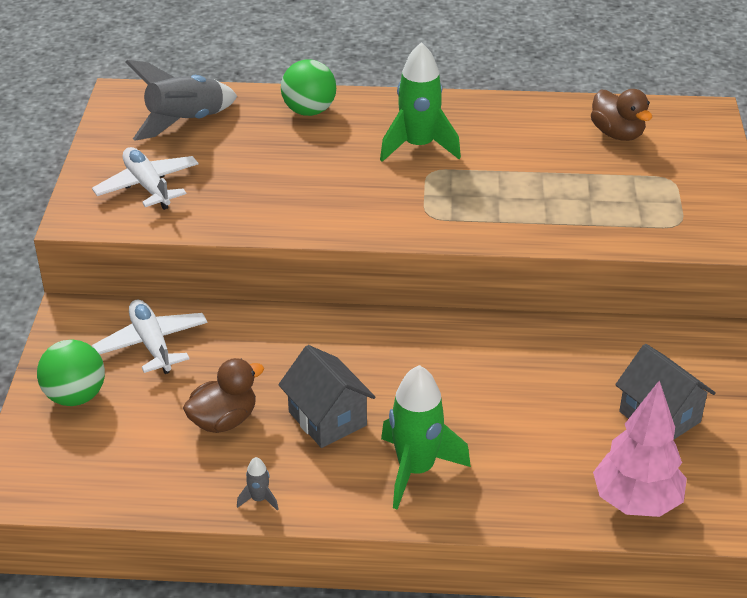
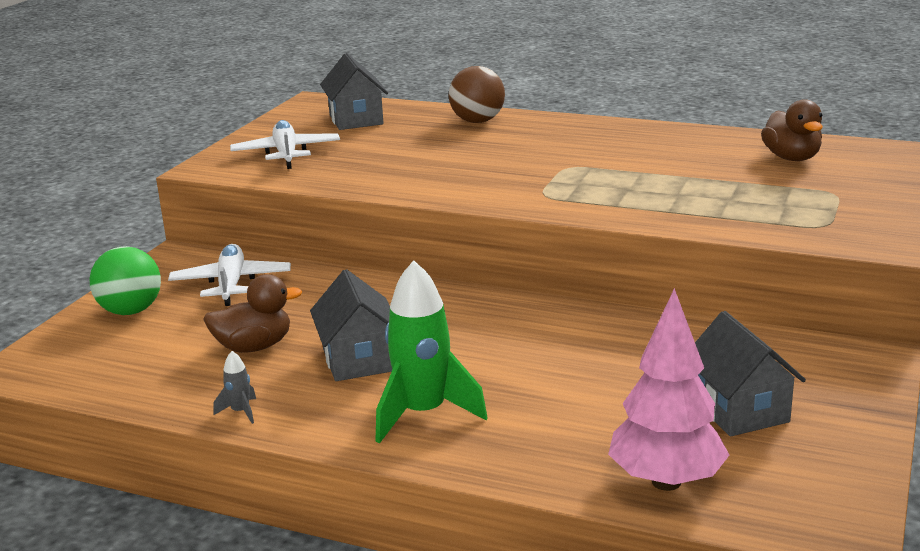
camera: 20 degrees right, 15 degrees down
(185, 122) = (356, 120): grey rocket -> grey house
(309, 111) = (477, 121): green ball -> brown ball
(418, 146) = (569, 150): green rocket -> none

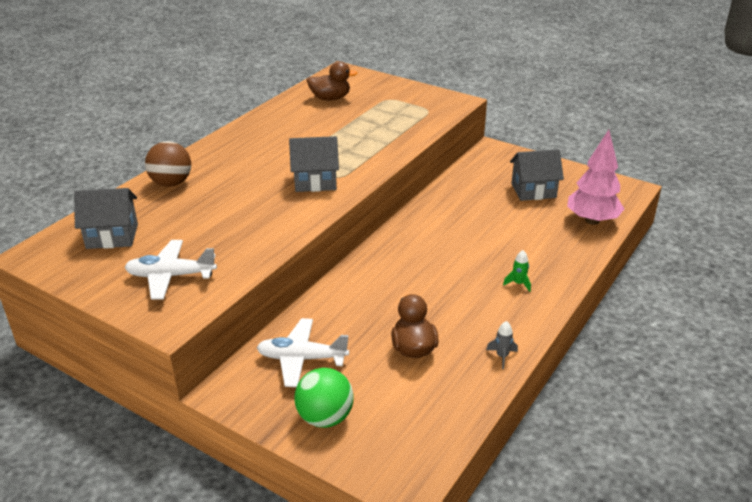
camera: 80 degrees left, 10 degrees up
(359, 360) = (447, 303): grey house -> grey house (315, 181)
(423, 414) = (518, 284): green rocket -> green rocket, size x0.42

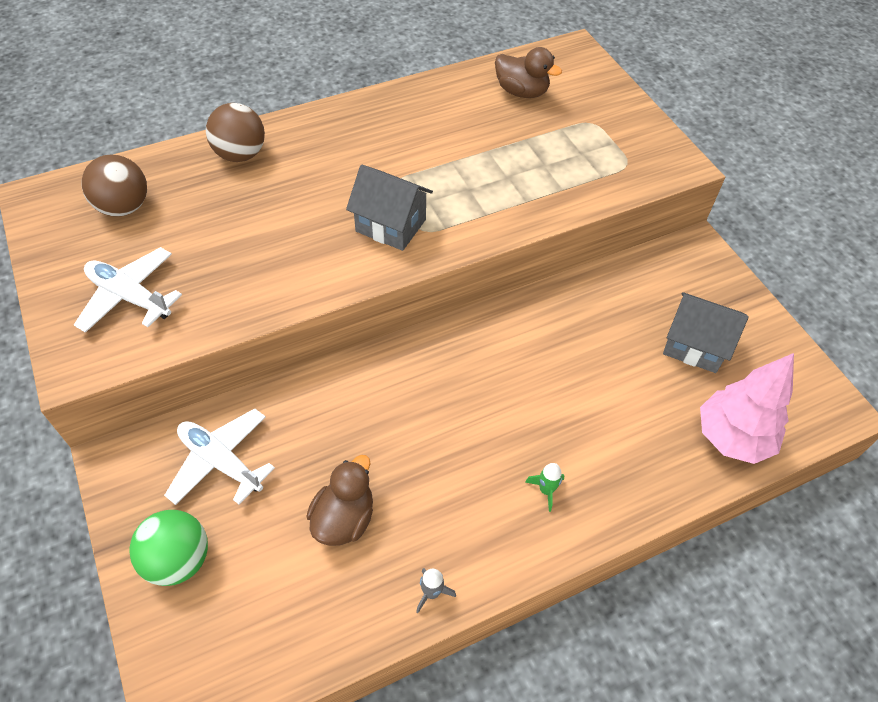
camera: 30 degrees right, 20 degrees up
(112, 236) = (124, 207): grey house -> brown ball

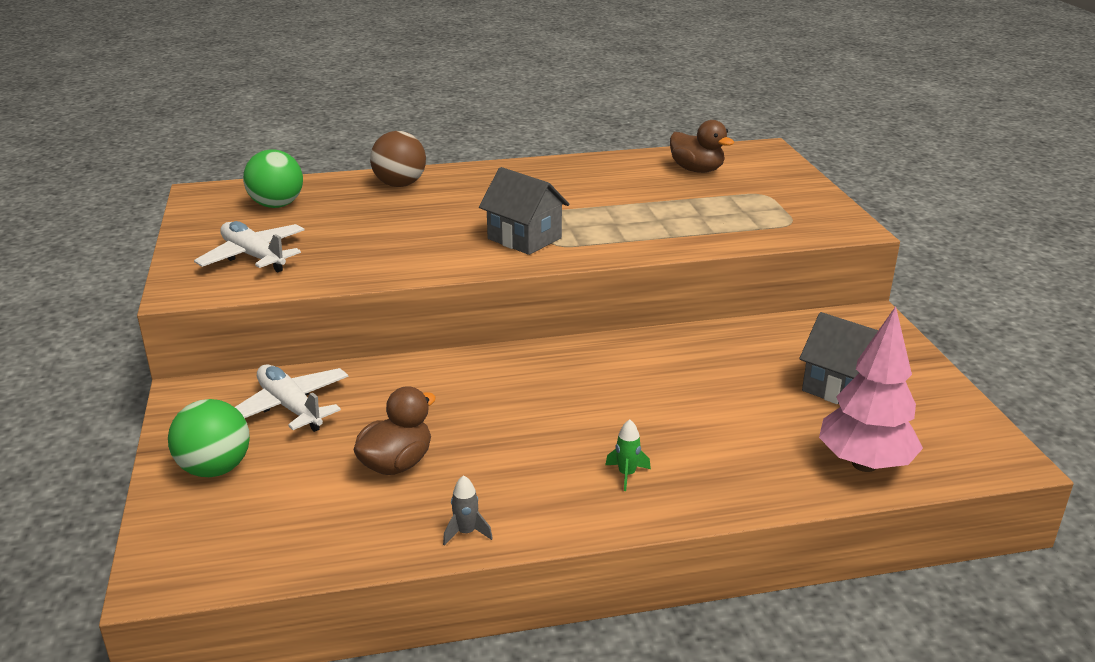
camera: 15 degrees right, 25 degrees down
(124, 207) = (277, 205): brown ball -> green ball

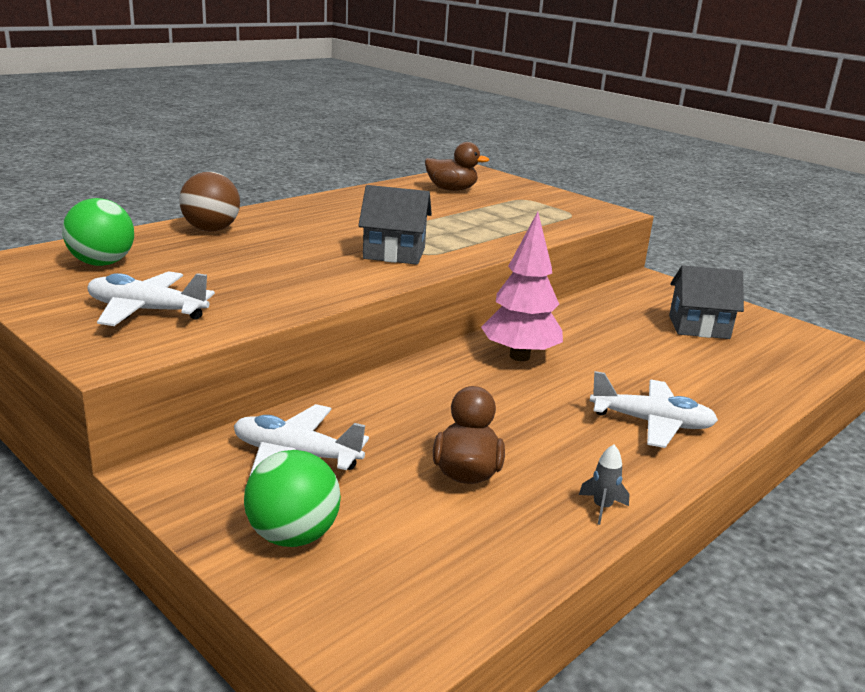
camera: 35 degrees left, 5 degrees down
(627, 474) = (651, 423): green rocket -> white plane
(864, 464) = (779, 371): pink tree -> pink tree (519, 356)

